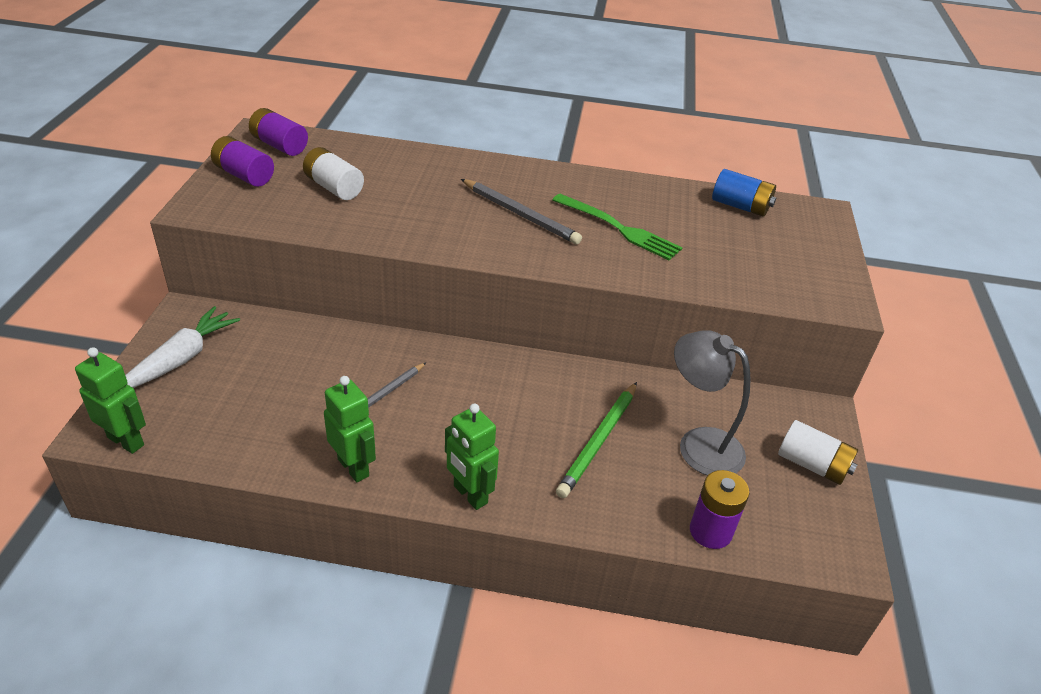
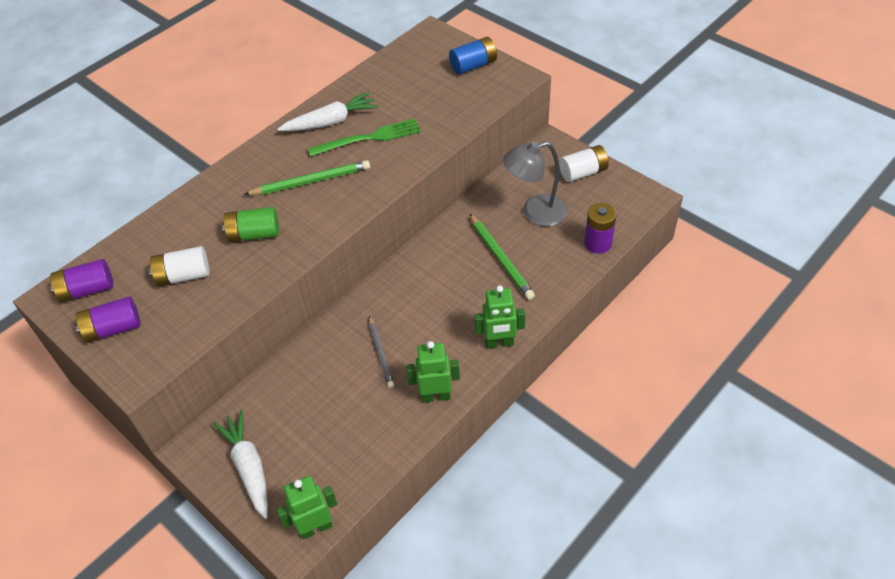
camera: 50 degrees left, 10 degrees up
(419, 207) = (254, 234): none -> green battery
(520, 214) = (310, 181): grey pencil -> green pencil
(614, 195) = (331, 122): none -> white carrot
(740, 206) = (395, 67): blue battery -> blue battery (473, 65)

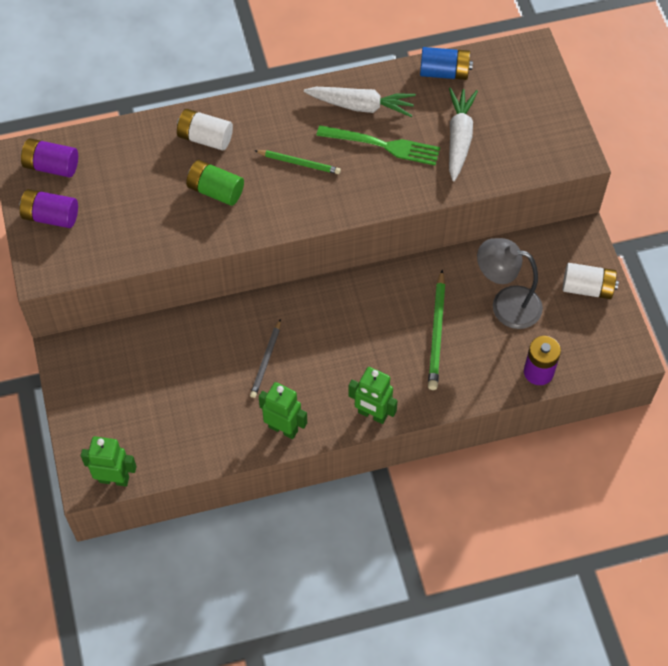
camera: 30 degrees right, 10 degrees up
(183, 275) = (134, 198): white battery -> white battery (205, 138)
(248, 467) = (96, 396): white carrot -> white carrot (459, 138)
(310, 181) = (299, 163): green pencil -> green pencil, size x0.66
(473, 65) = (543, 116): blue battery -> blue battery (444, 72)

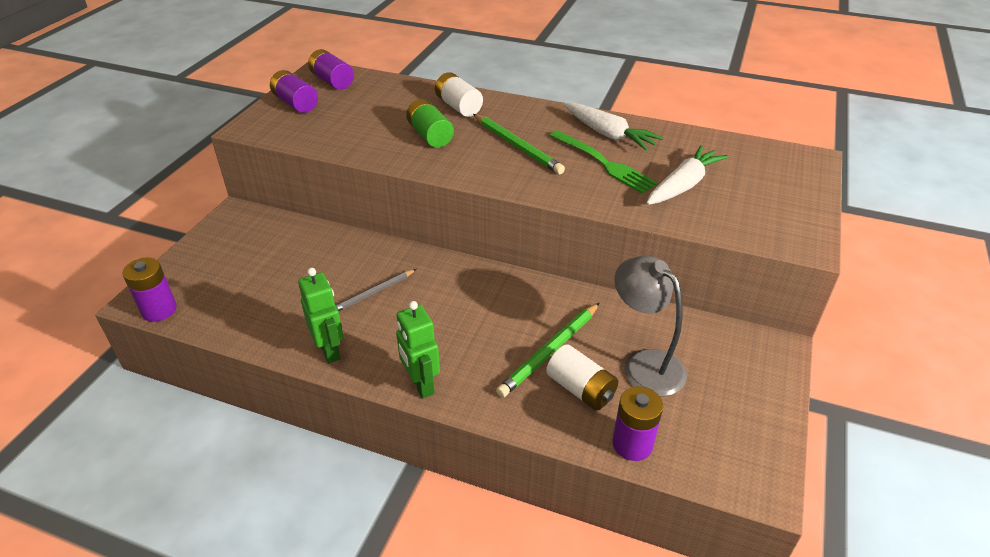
camera: 35 degrees right, 20 degrees down
(114, 479) = (159, 310): green robot -> purple battery
(299, 163) = (516, 146): green pencil -> green pencil, size x1.51
(444, 72) = (707, 142): blue battery -> none
(587, 288) = (752, 395): white battery -> white battery (580, 389)

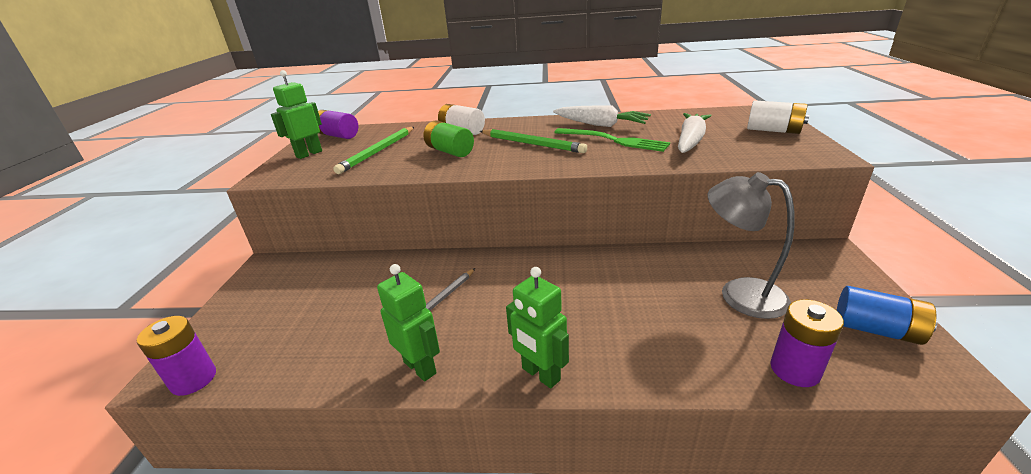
camera: 15 degrees left, 10 degrees down
(296, 103) = (309, 154): purple battery -> green robot
(550, 351) = (647, 306): green pencil -> green pencil (378, 151)
(580, 389) = (702, 331): white battery -> white battery (773, 130)
(739, 434) = (876, 330): none -> blue battery

